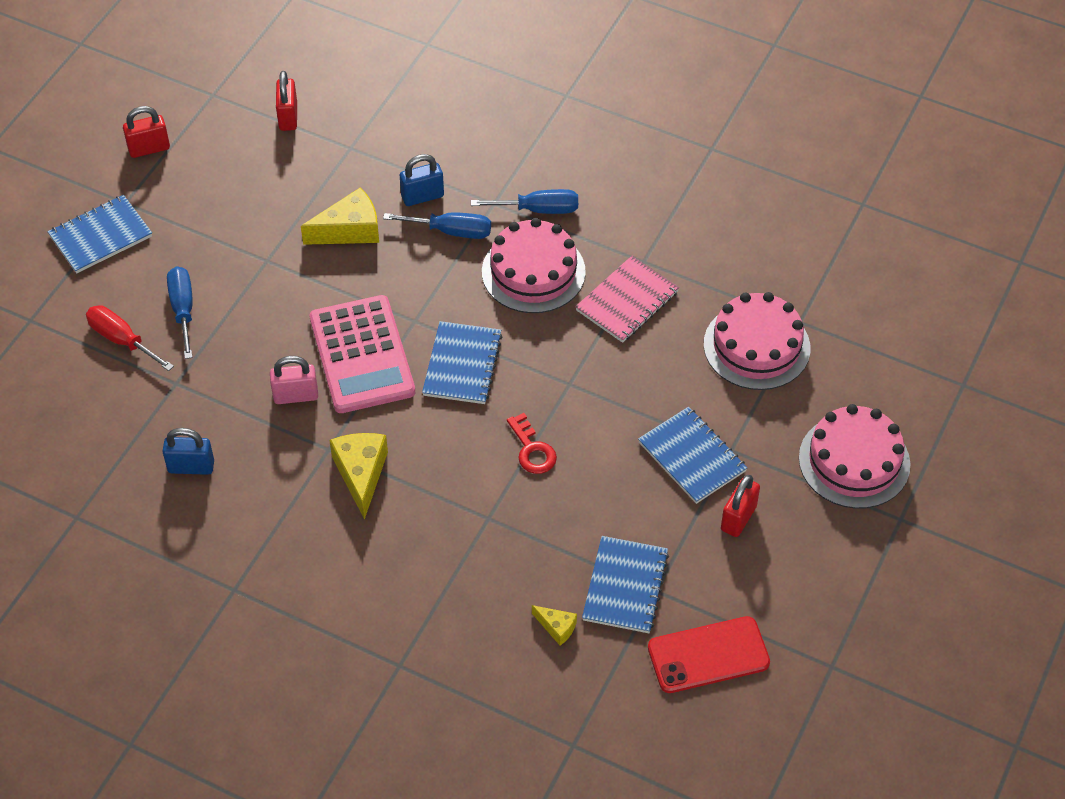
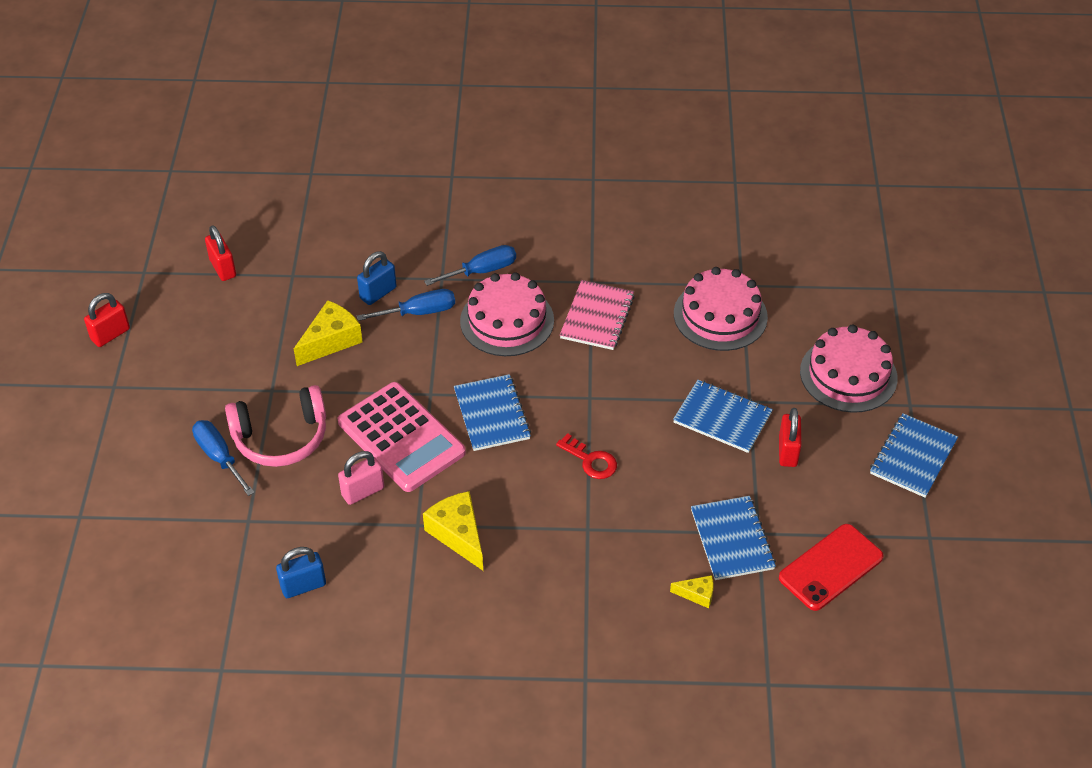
camera: 25 degrees left, 5 degrees down
(100, 236) = (107, 422): blue notebook -> blue notebook (913, 457)
(122, 340) = (177, 502): red screwdriver -> none
(249, 312) = (281, 437): none -> pink headphones

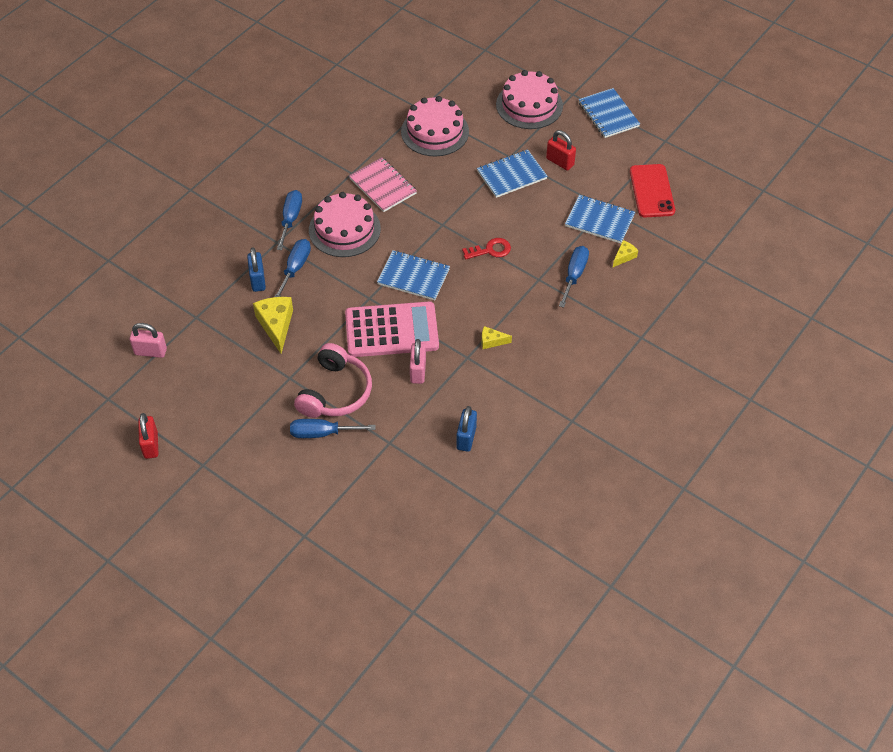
camera: 55 degrees left, 5 degrees up
(223, 268) = (150, 352): red padlock -> pink padlock
(458, 534) = (492, 341): yellow cheese -> yellow cheese, size x0.53
(623, 560) = (574, 275): none -> blue screwdriver

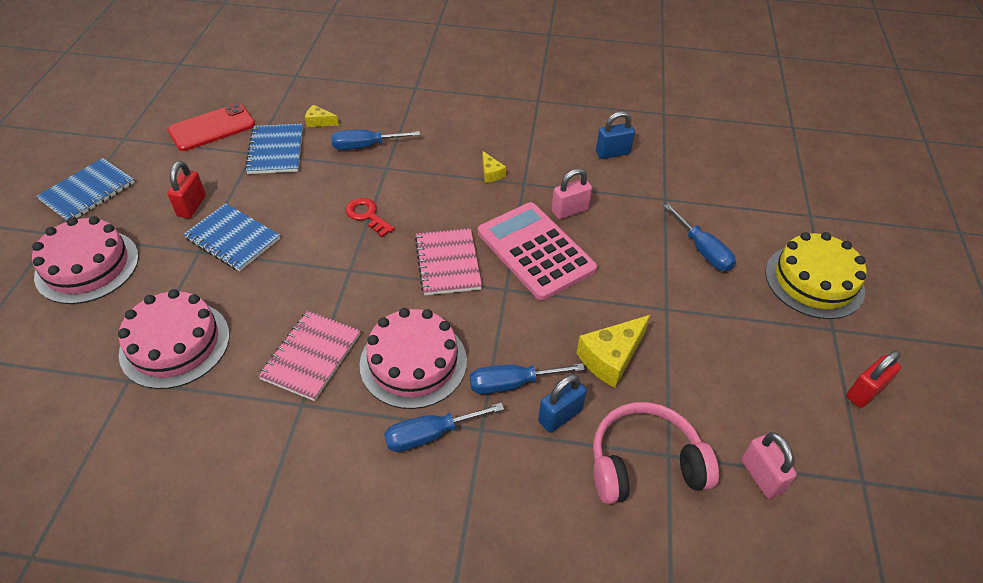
camera: 120 degrees left, 5 degrees down
(246, 485) = (814, 281): none -> yellow cake
(335, 392) = (649, 262): pink headphones -> pink headphones (644, 463)
(413, 277) = (448, 263): blue notebook -> pink notebook

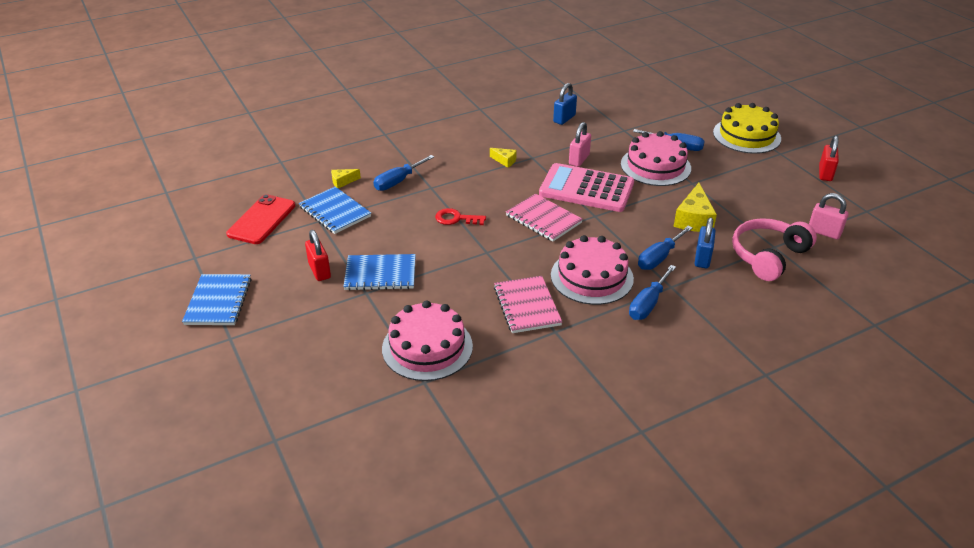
camera: 35 degrees left, 10 degrees down
(87, 266) = (291, 342): pink cake -> pink cake (655, 166)

